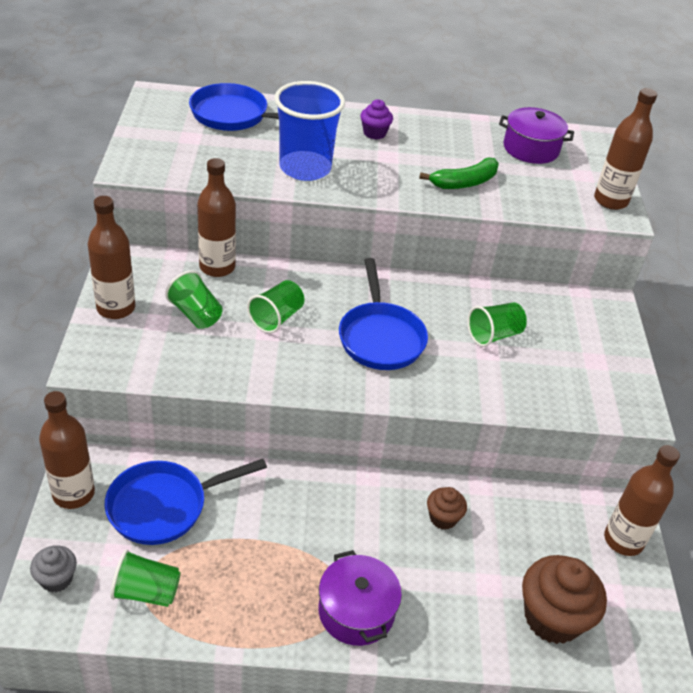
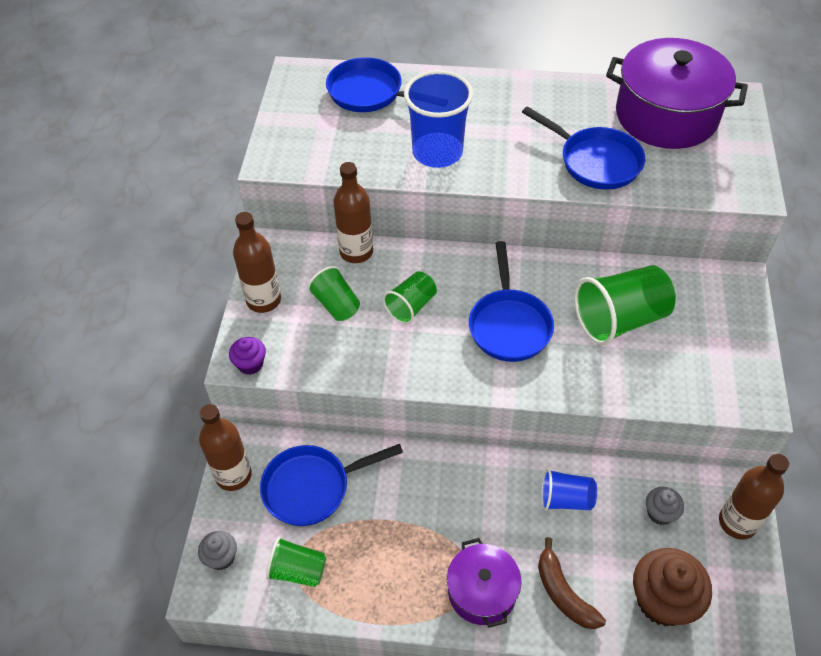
camera: 10 degrees right, 10 degrees up
(374, 133) = (507, 106): purple cupcake -> purple cupcake (250, 364)
(443, 518) = (565, 499): brown cupcake -> blue cup
(446, 612) = (563, 593): none -> brown banana
(464, 182) = (595, 161): green banana -> blue pan
(494, 335) = (620, 319): green cup -> green cup, size x1.73
(531, 149) = (666, 115): purple pot -> purple pot, size x1.78
(543, 531) = (660, 513): none -> grey cupcake
(610, 201) = (744, 176): brown bottle -> none

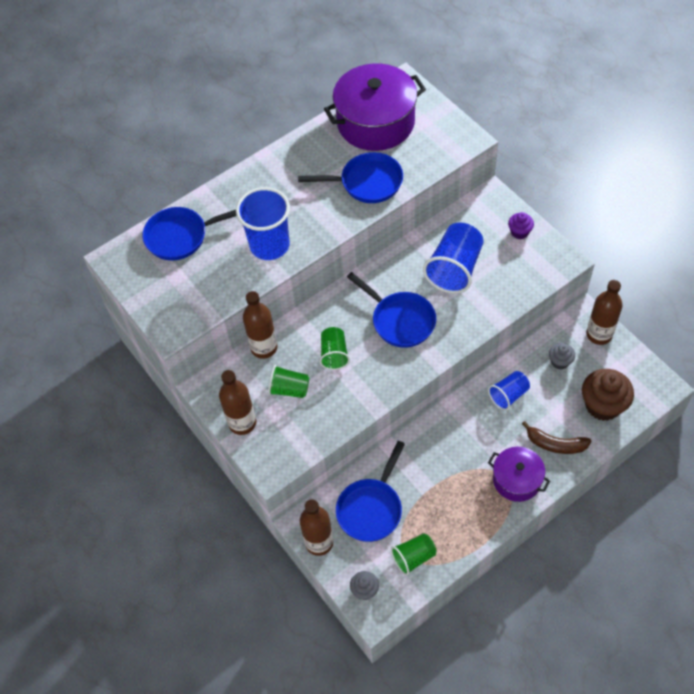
camera: 40 degrees left, 5 degrees up
(250, 364) = (280, 466): purple cupcake -> purple cupcake (519, 232)
(620, 319) = (454, 269): green cup -> blue cup

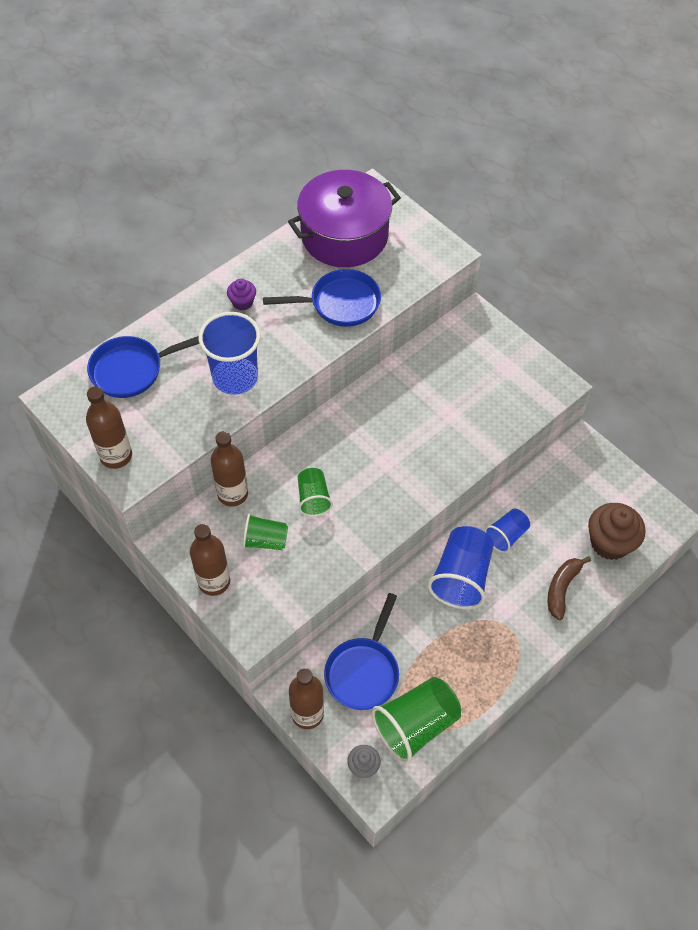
camera: 10 degrees left, 0 degrees up
(400, 320) = (384, 457): blue pan -> none
(413, 557) = (415, 725): green cup -> green cup, size x1.73
(454, 269) = (440, 397): blue cup -> blue cup (461, 577)
(517, 480) = (523, 630): purple pot -> none
(519, 232) = (508, 354): purple cupcake -> purple cupcake (242, 302)
(555, 444) = (562, 588): brown banana -> brown banana turned 105 degrees clockwise
(560, 361) = (559, 496): grey cupcake -> none
(599, 334) = (598, 464): brown bottle -> brown bottle (116, 456)

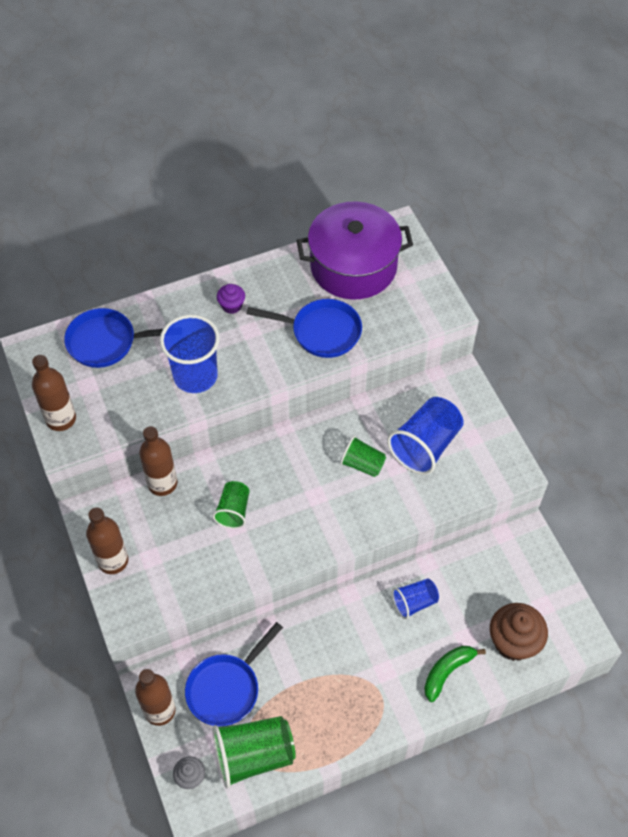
camera: 20 degrees right, 0 degrees up
(265, 540) = (174, 537): green cup -> green cup (362, 464)
(461, 577) = (354, 629): blue cup -> blue cup (425, 446)
(562, 588) = (447, 671): brown banana -> green banana

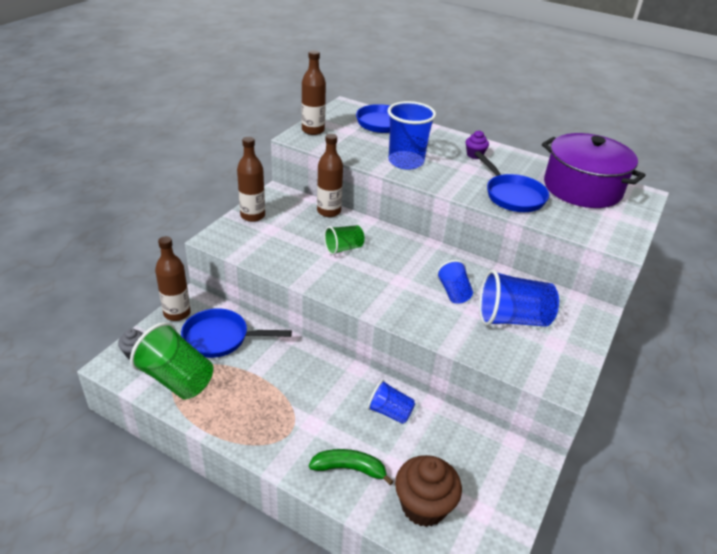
camera: 50 degrees right, 20 degrees down
(362, 464) = (454, 292): green cup -> blue cup

